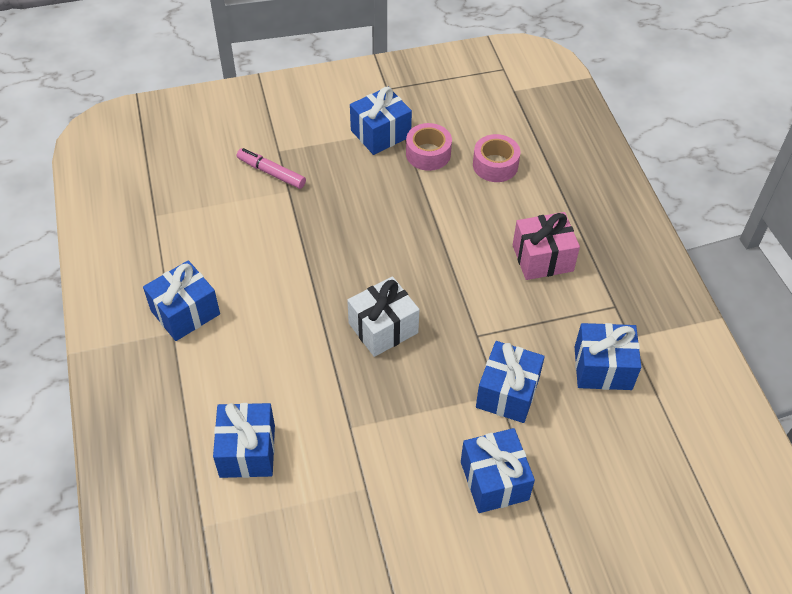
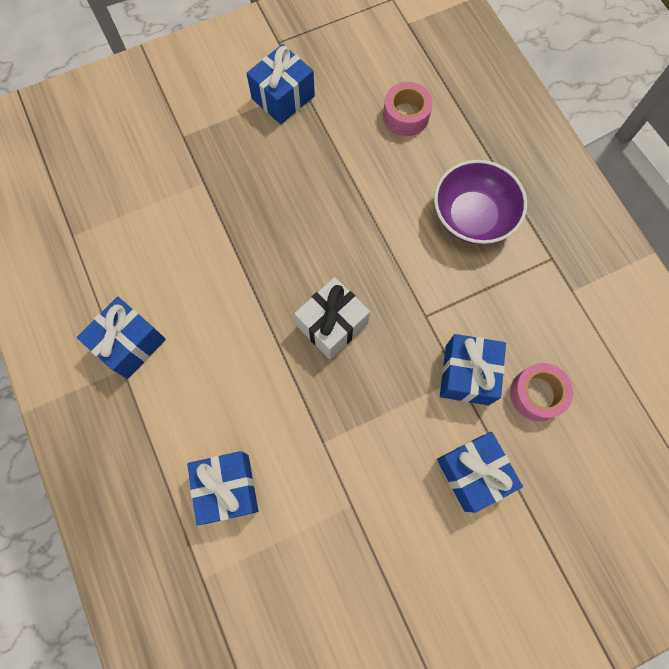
camera: 10 degrees left, 20 degrees up
(271, 173) = (181, 164): pink marker -> none
(428, 154) = (336, 113): pink tape -> pink tape (536, 394)
(542, 258) = (472, 216): pink gift -> purple bowl
(603, 368) = (552, 330): blue gift -> none

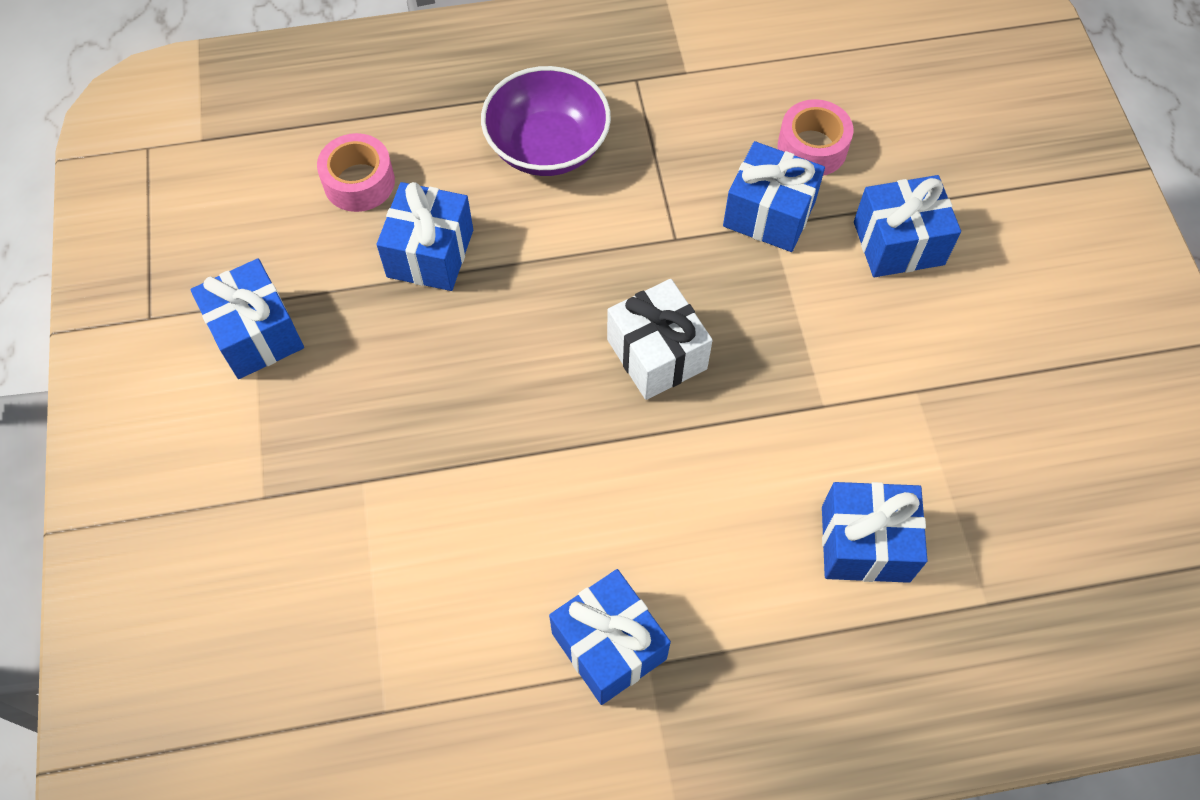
camera: 75 degrees left, 10 degrees down
(366, 171) = (430, 253): none -> blue gift

